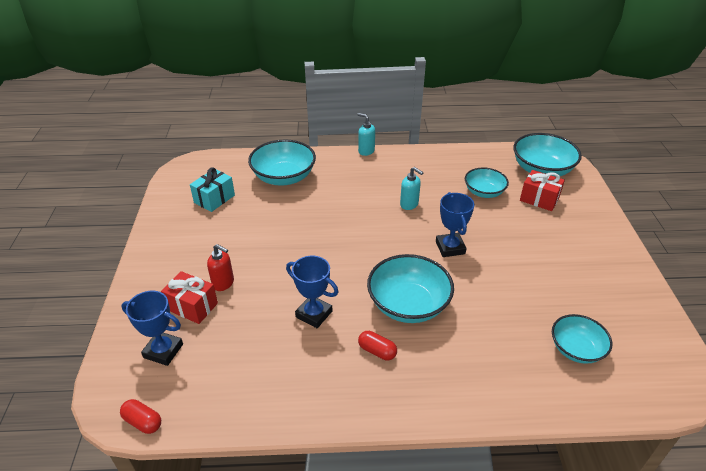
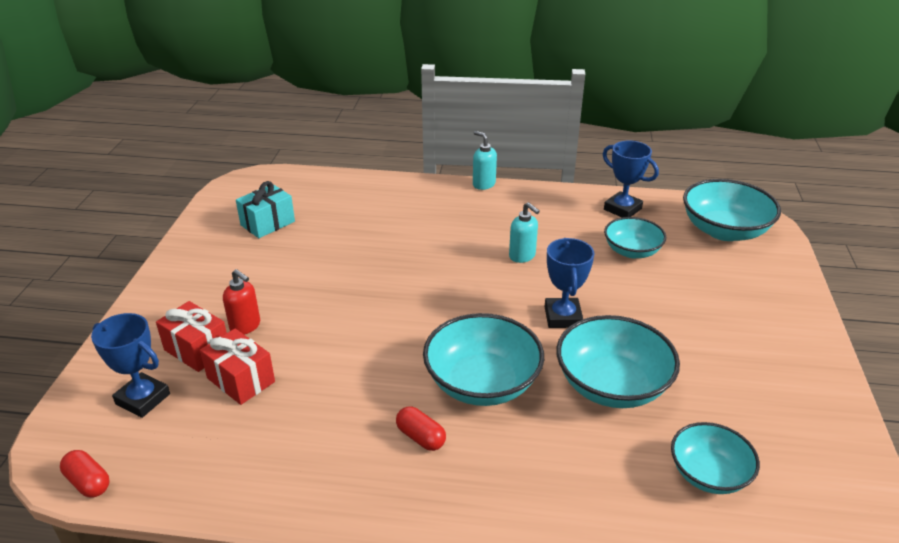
camera: 10 degrees right, 5 degrees down
(284, 177) = (365, 206): turquoise bowl -> turquoise bowl (612, 385)
(314, 314) = (350, 379): blue trophy -> blue trophy (622, 209)
(539, 199) = (709, 268): red gift -> red gift (241, 380)

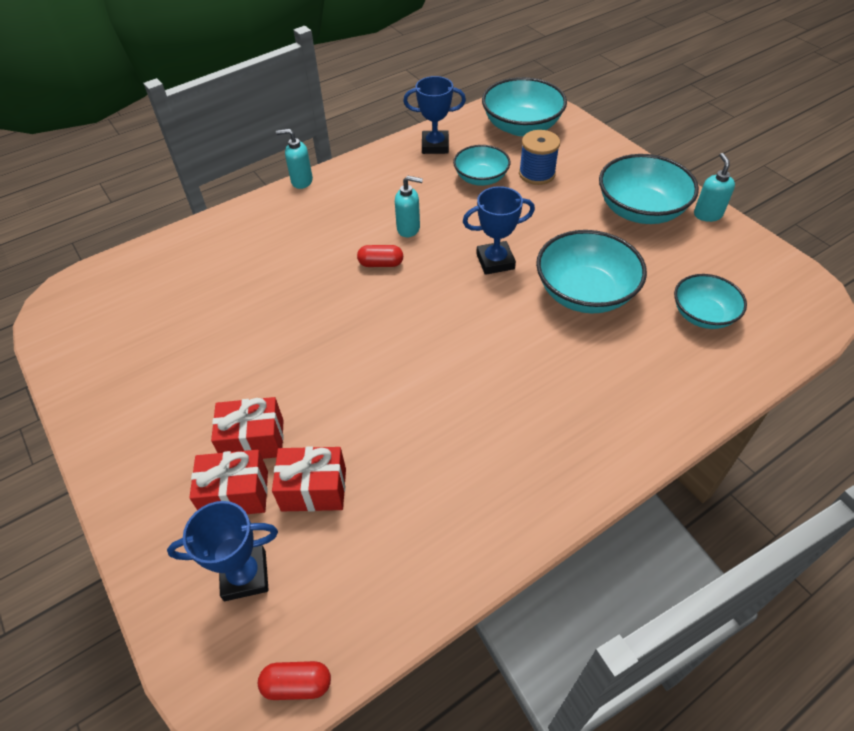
camera: 40 degrees left, 15 degrees up
(245, 326) = (253, 441): red soap dispenser -> red gift
(267, 223) = (142, 332): turquoise gift -> none
(421, 437) = (512, 425): red capsule -> red capsule (381, 264)
(482, 383) = (502, 352): turquoise bowl -> turquoise bowl (640, 210)
(562, 317) = (495, 261): blue trophy -> blue trophy turned 60 degrees counterclockwise
(690, 273) = (537, 174): none -> blue spool
(833, 397) = (707, 214): none -> turquoise soap dispenser

